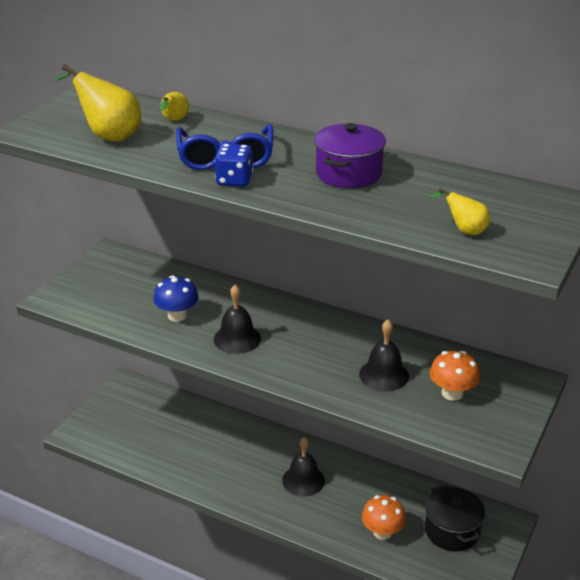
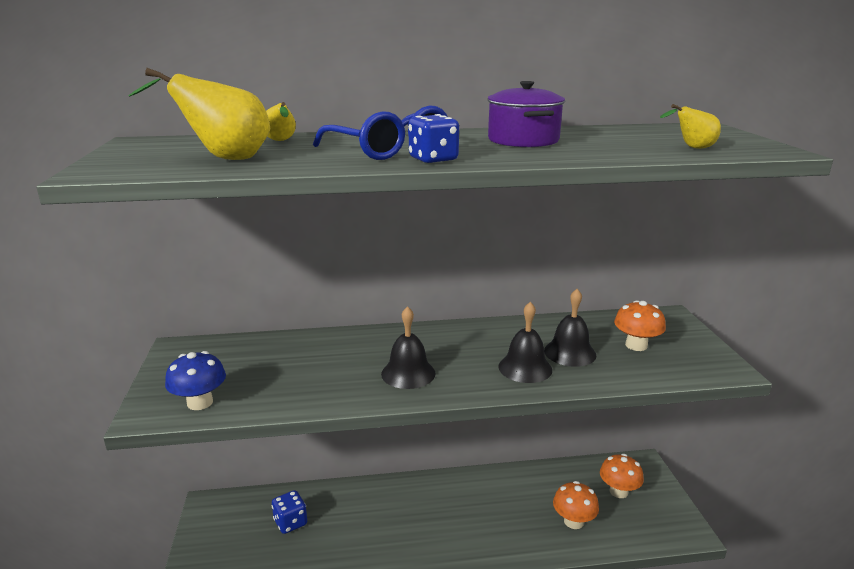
camera: 35 degrees left, 10 degrees down
(169, 423) = (290, 522): none -> blue dice
(177, 315) = (322, 376): blue mushroom -> blue mushroom (200, 402)
(303, 480) = (467, 511): black bell -> black bell (525, 368)
(452, 531) = (618, 491): black pot -> orange mushroom

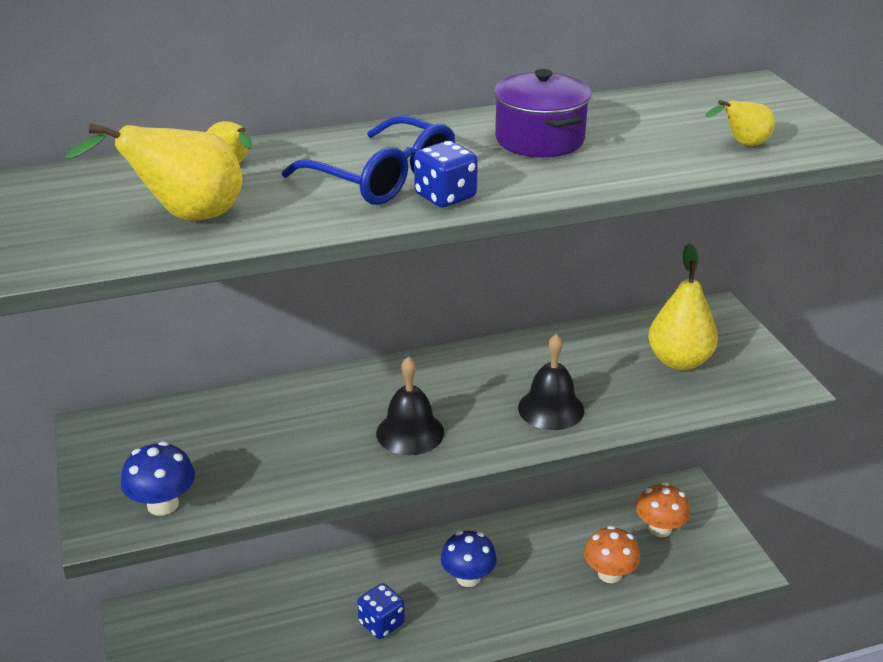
camera: 10 degrees left, 10 degrees up
(290, 522) = (255, 623): blue dice -> blue dice (381, 624)
(460, 510) = (468, 577): none -> blue mushroom
(570, 352) = (601, 380): black bell -> none
(636, 345) = (679, 361): orange mushroom -> yellow pear

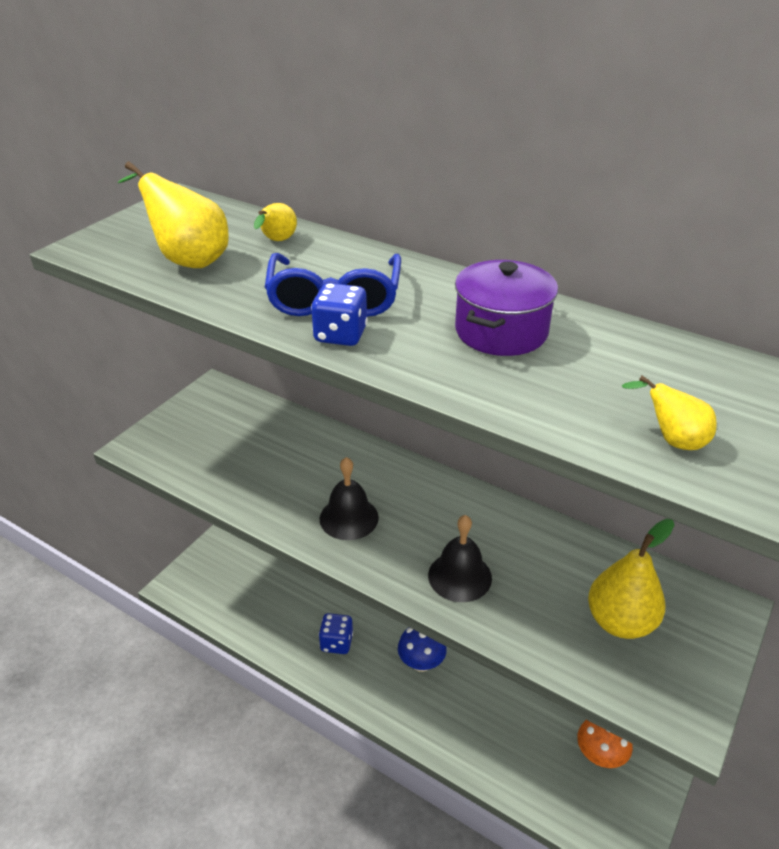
camera: 50 degrees right, 5 degrees up
(163, 504) = (173, 456): blue mushroom -> none
(609, 574) = (515, 750): orange mushroom -> none

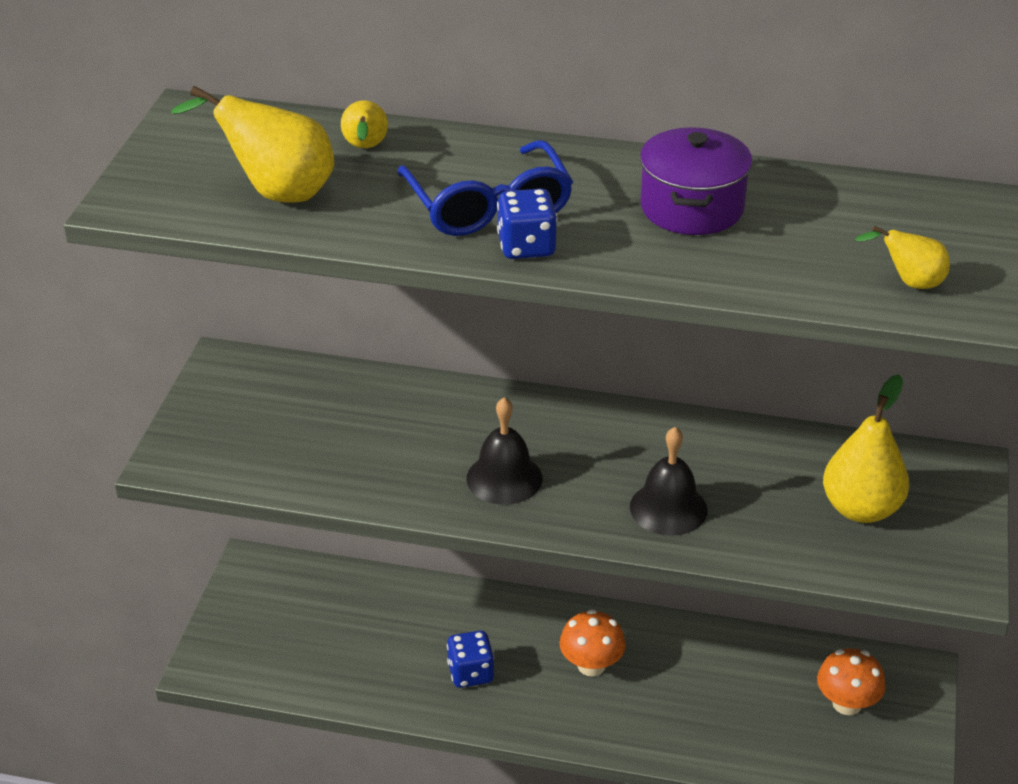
camera: 20 degrees left, 0 degrees up
(421, 662) = (591, 665): blue mushroom -> orange mushroom

